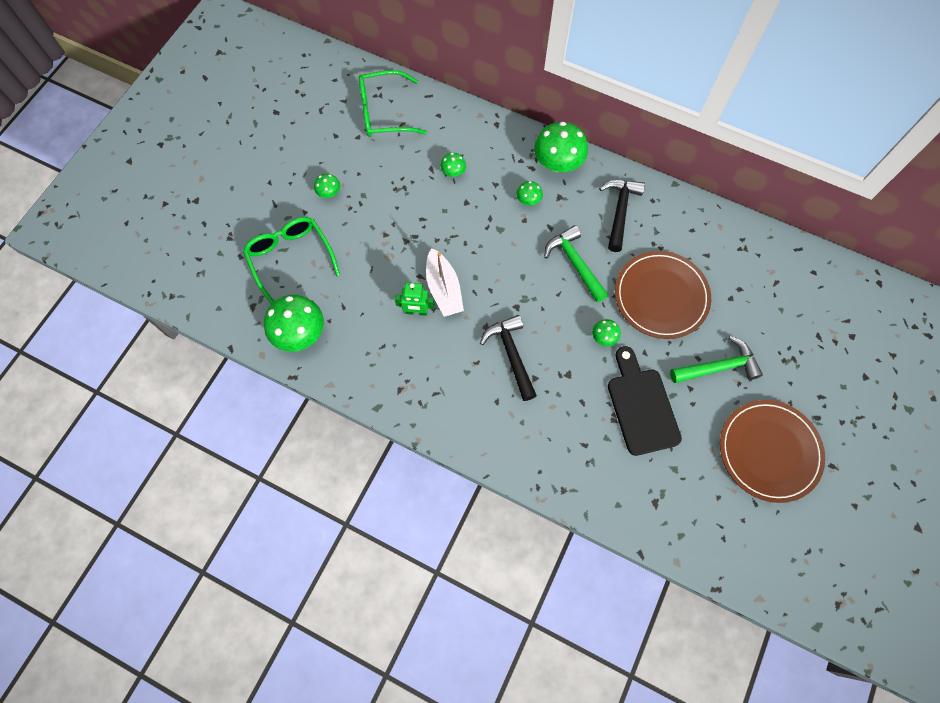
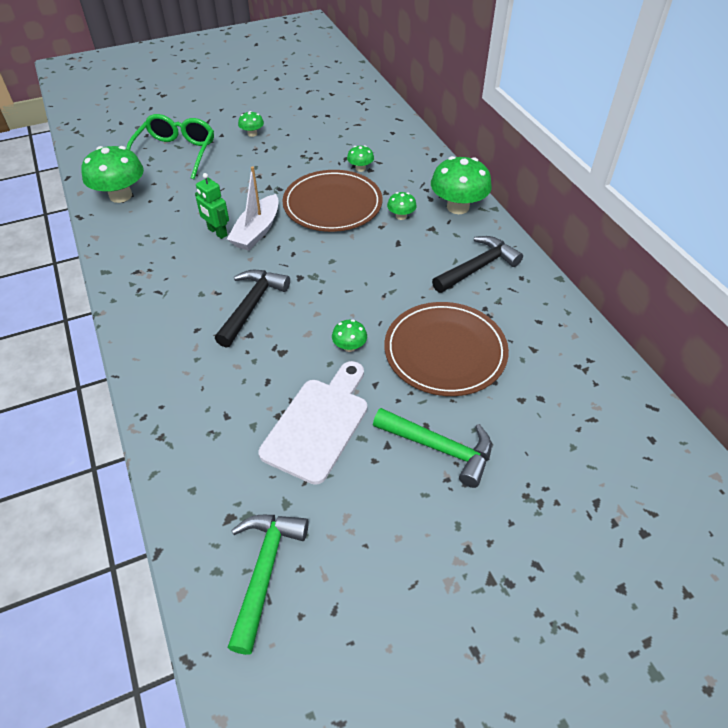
camera: 40 degrees right, 20 degrees down
(384, 112) = (352, 112): green glasses -> none
(574, 263) = (389, 278): green hammer -> green hammer (264, 570)
(641, 406) = (318, 424): black cutting board -> white cutting board
(769, 451) = (410, 570): brown plate -> brown plate (332, 204)

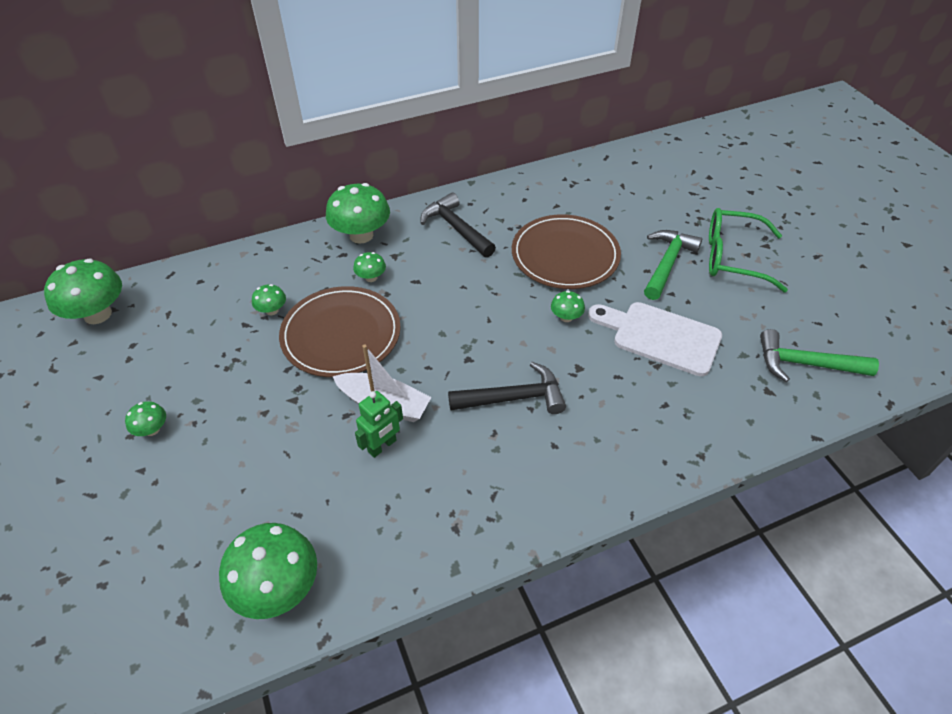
camera: 90 degrees left, 0 degrees up
(175, 153) = (177, 527): green glasses -> green glasses (733, 258)
(252, 305) = (514, 398): black hammer -> black hammer turned 150 degrees clockwise
(357, 97) = (97, 314): none -> green mushroom

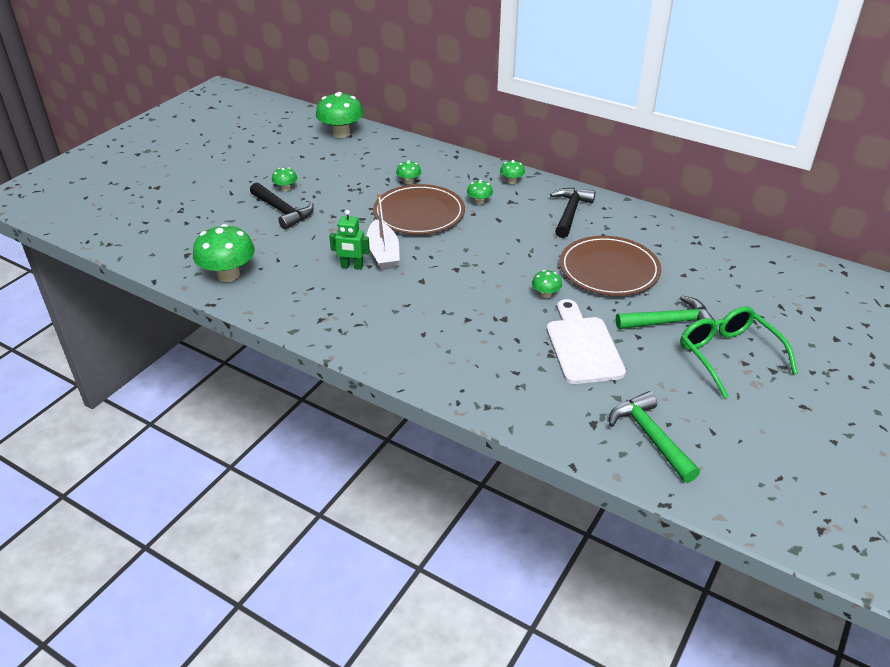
camera: 55 degrees right, 10 degrees down
(361, 235) = (511, 181): green mushroom -> green mushroom, size x0.49
(514, 398) = (444, 301): black hammer -> black hammer (283, 211)

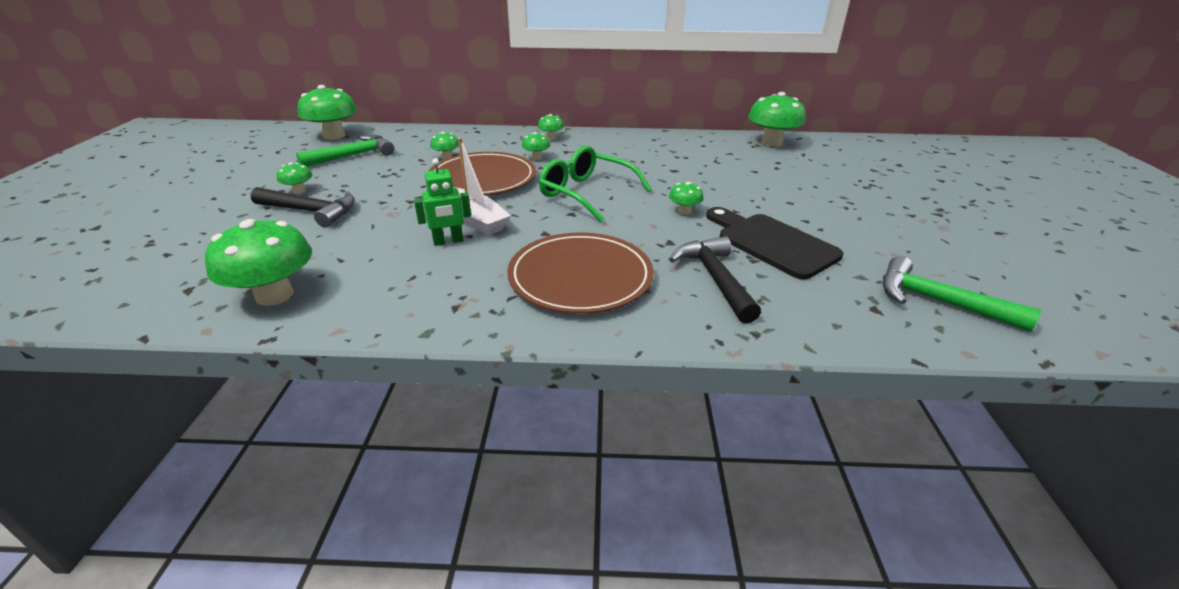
camera: 30 degrees left, 5 degrees down
(570, 213) = (630, 148): black hammer -> black hammer (715, 278)
(582, 346) = (771, 243): white cutting board -> black cutting board
(609, 269) = (714, 178): brown plate -> brown plate (580, 277)
(670, 322) = (815, 202): green hammer -> green hammer (354, 156)
(716, 244) = (771, 143): none -> green mushroom
(728, 356) = (893, 213): green glasses -> green glasses (587, 193)

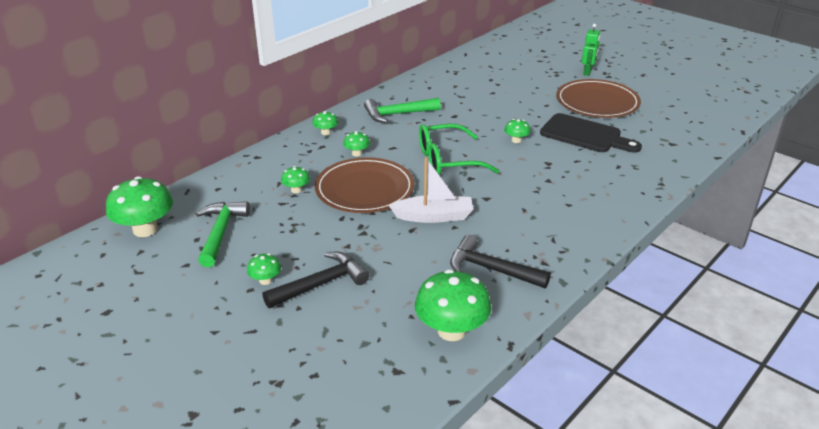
camera: 50 degrees left, 0 degrees up
(448, 241) = (454, 238): green robot -> green robot (587, 72)
(580, 277) = (555, 208): brown plate -> brown plate (597, 102)
(715, 278) = (602, 169): black hammer -> black hammer (491, 269)
(771, 143) = (460, 66): green mushroom -> none
(771, 243) = (585, 135): black cutting board -> black cutting board turned 150 degrees counterclockwise
(937, 301) = (681, 126): green hammer -> green hammer (397, 114)

